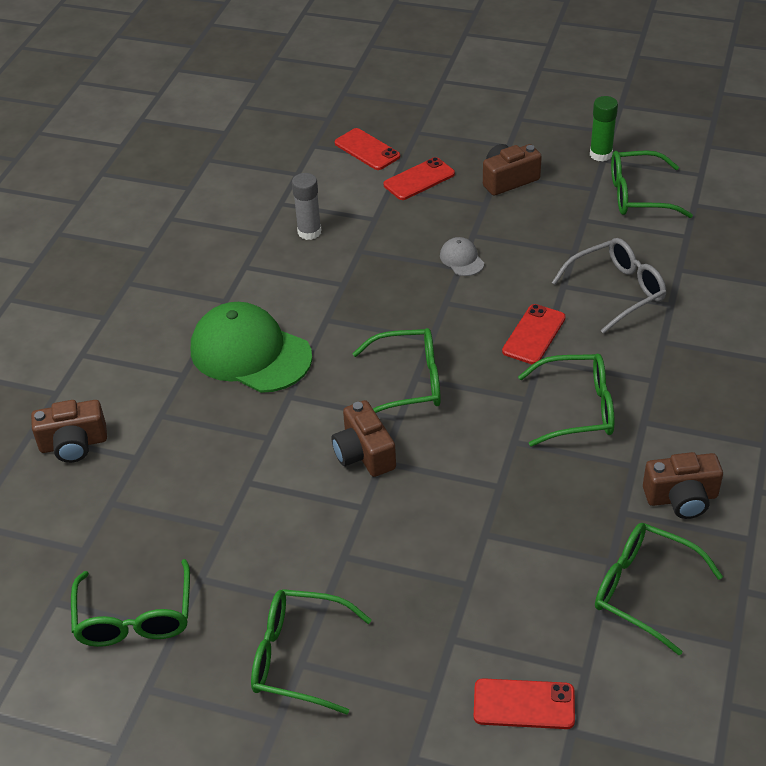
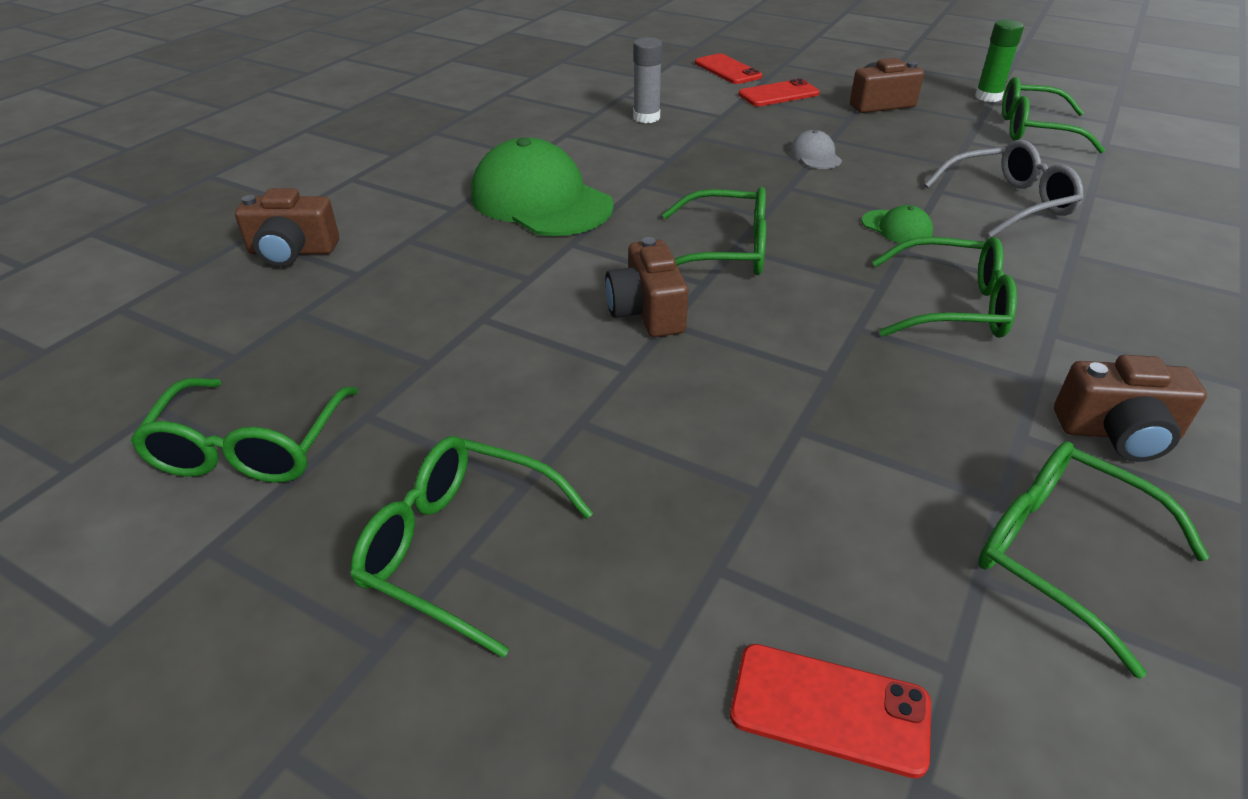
camera: 10 degrees right, 5 degrees down
(534, 334) = (897, 227): red phone -> green cap

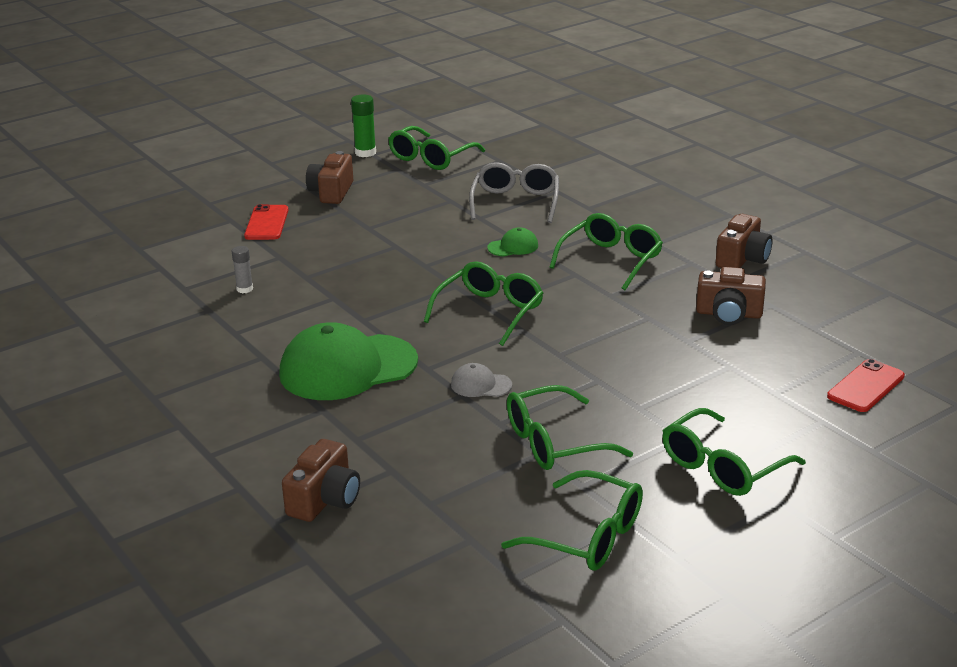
camera: 65 degrees left, 10 degrees down
(646, 117) = (244, 289): grey glue stick -> grey glue stick, size x0.64
(647, 311) = (540, 359): brown camera -> brown camera (729, 314)
(727, 70) = (190, 229): red phone -> none
(815, 155) = (388, 241): grey cap -> grey cap (481, 385)
(1062, 555) = (810, 303): green glasses -> green glasses (555, 442)

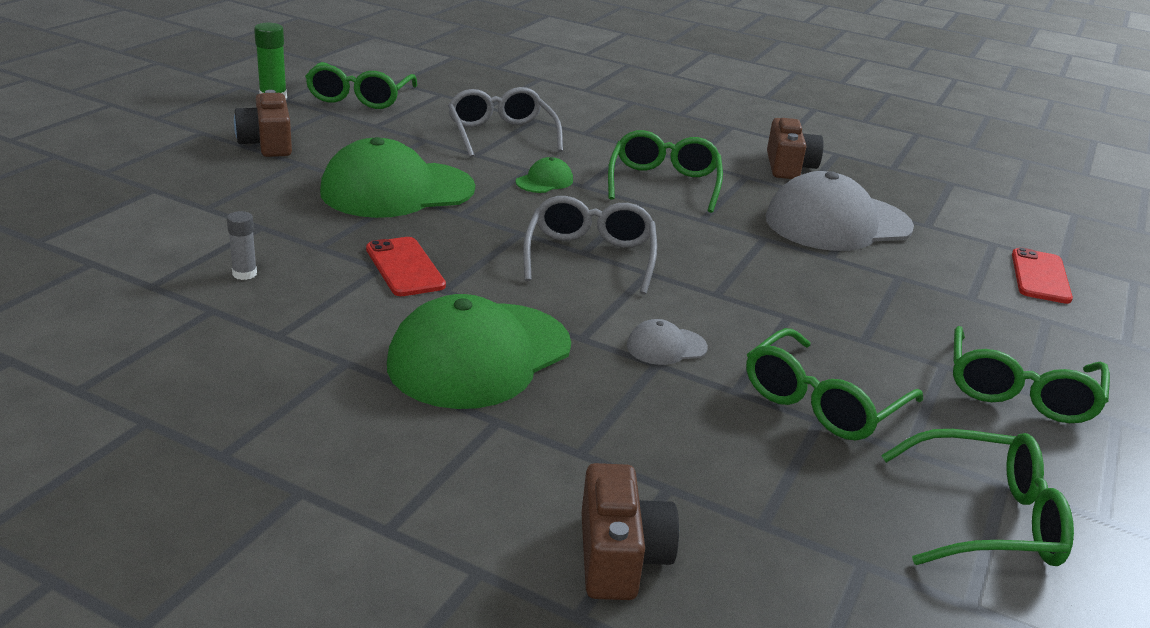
camera: 30 degrees left, 0 degrees up
(266, 223) = (208, 188): red phone -> red phone (404, 267)
(394, 241) = (397, 190): none -> green cap
(489, 312) = (590, 257): green glasses -> grey glasses
(729, 314) = (837, 223): brown camera -> grey cap

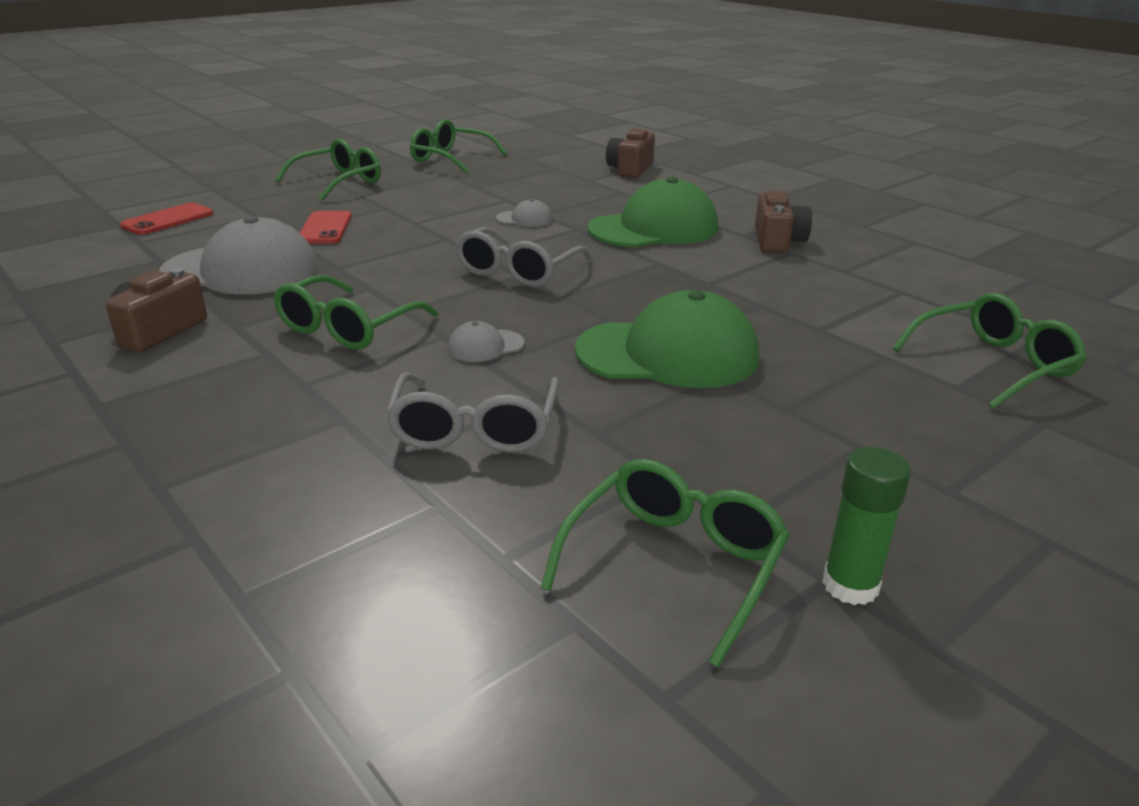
camera: 155 degrees left, 0 degrees up
(244, 274) = (825, 291): grey glue stick -> none
(267, 144) = (836, 450): brown camera -> brown camera (777, 241)
(404, 267) = (686, 281): red phone -> red phone (325, 228)
(544, 181) = (485, 346): green cap -> grey cap
(822, 402) = (463, 191): green glasses -> green glasses (993, 364)

